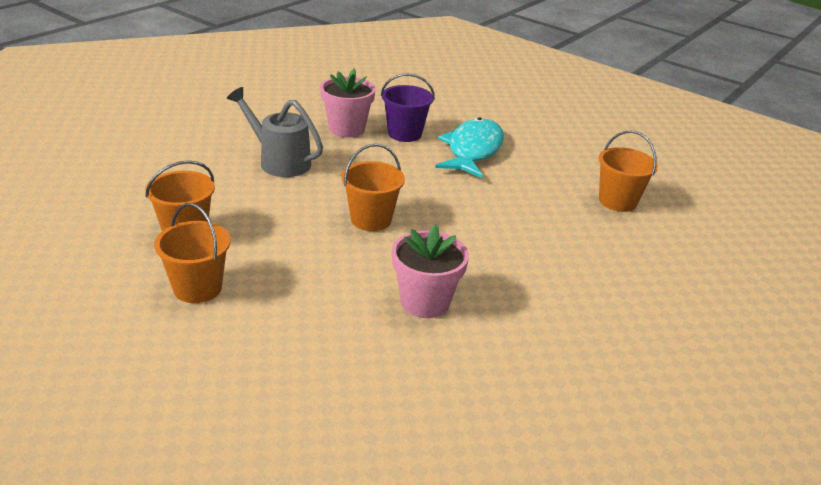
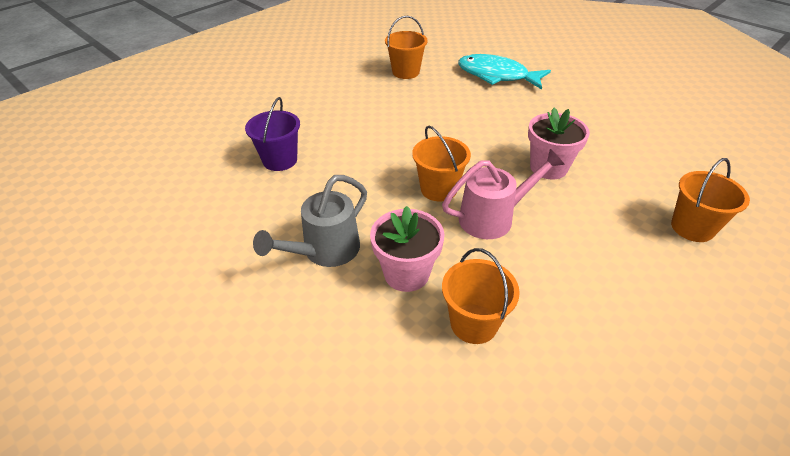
camera: 80 degrees left, 10 degrees up
(197, 288) = (568, 304): orange bucket -> orange bucket (692, 227)
(326, 252) = (493, 217): none -> pink watering can
(346, 129) = (259, 199): pink flower pot -> pink flower pot (406, 273)
(472, 150) = (320, 124): turquoise fish -> turquoise fish (496, 76)

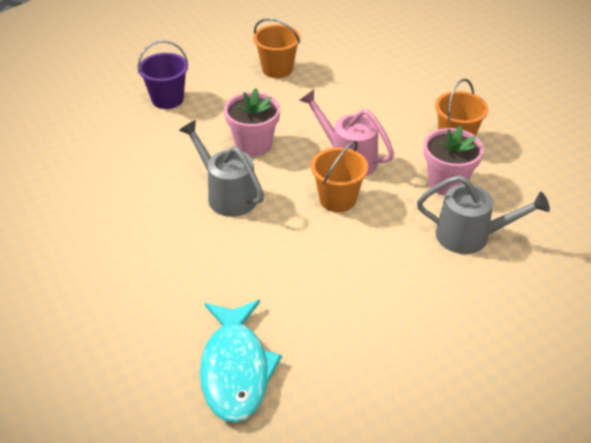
camera: 120 degrees left, 0 degrees up
(280, 160) = (392, 337): purple bucket -> purple bucket (167, 99)
(405, 72) = (117, 314): orange bucket -> none
(487, 135) = (227, 194): none -> grey watering can
(496, 76) = (85, 223): turquoise fish -> turquoise fish (235, 369)

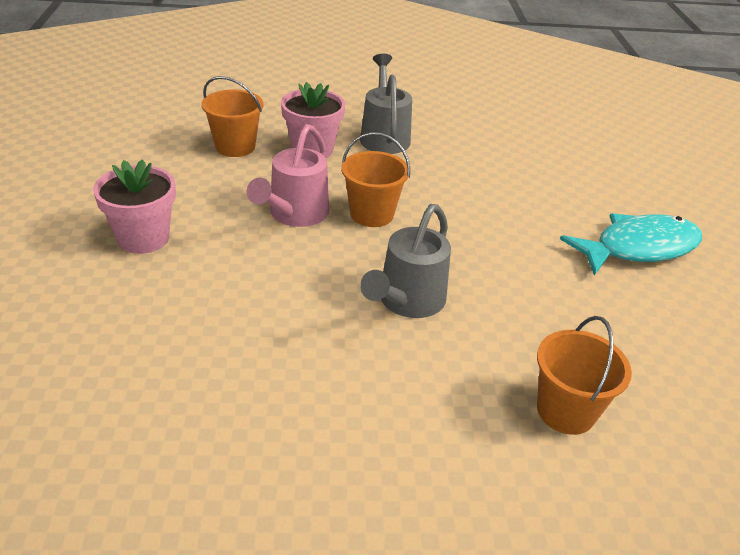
camera: 110 degrees left, 5 degrees down
(167, 99) = (194, 429): purple bucket -> none
(253, 145) = (294, 296): pink flower pot -> pink flower pot (143, 238)
(277, 69) = (85, 305): orange bucket -> orange bucket (566, 411)

